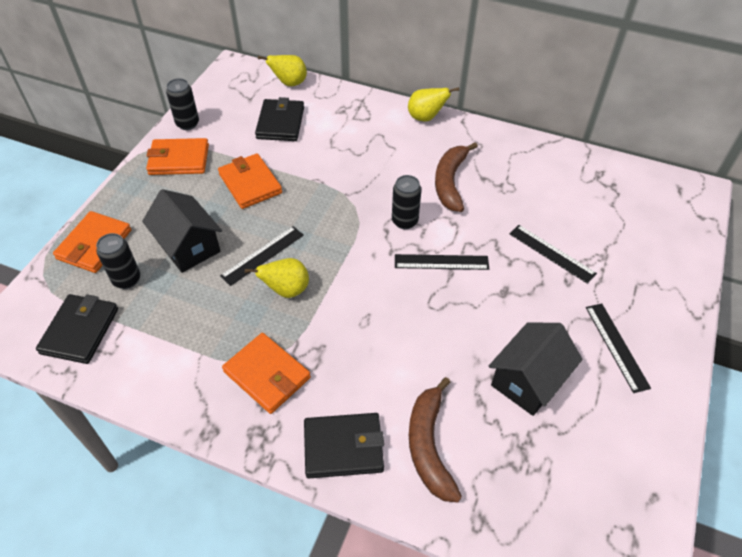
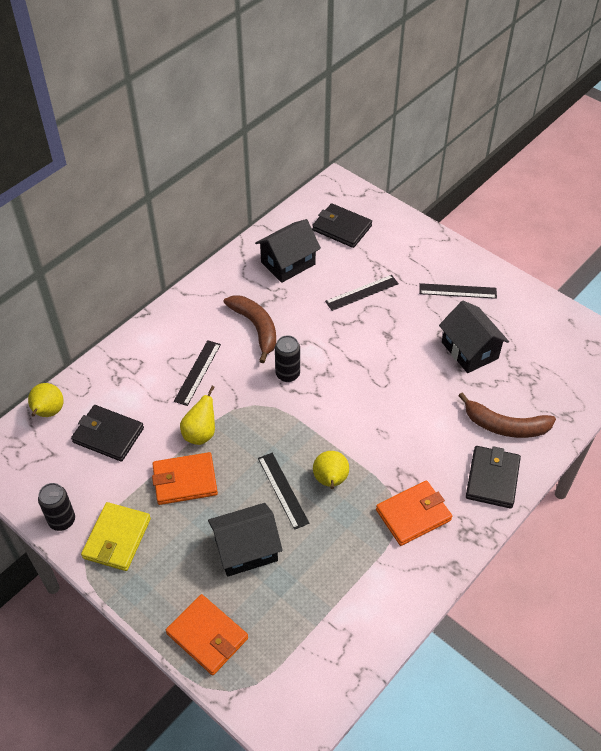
camera: 70 degrees left, 0 degrees up
(80, 331) = (316, 659): black wallet -> black wallet (342, 228)
(127, 279) = (267, 610): black can -> none
(179, 159) = (117, 538): orange wallet -> yellow wallet
(426, 117) = (165, 318): yellow pear -> yellow pear (200, 433)
(441, 262) = (342, 364): black ruler -> black ruler (197, 372)
(450, 182) = (256, 328): brown banana -> brown banana turned 150 degrees counterclockwise
(551, 182) = (288, 263): none -> black house

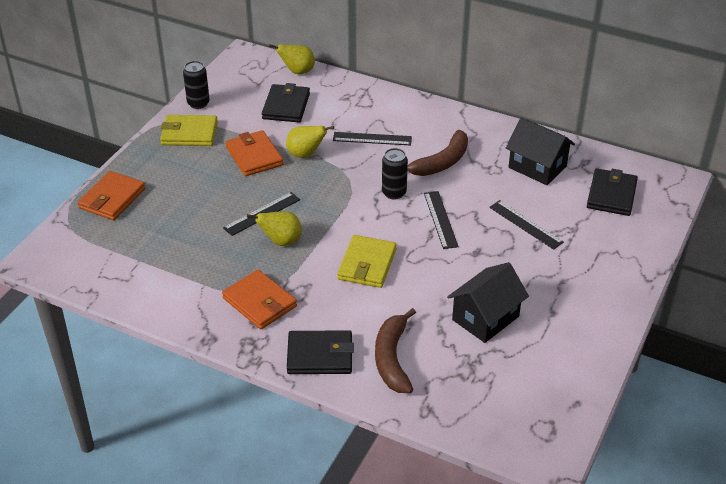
camera: 75 degrees right, 10 degrees down
(246, 549) = (196, 204): black house -> none
(382, 418) = (367, 264): none -> yellow wallet
(457, 291) = (569, 298): black ruler -> black ruler (440, 219)

